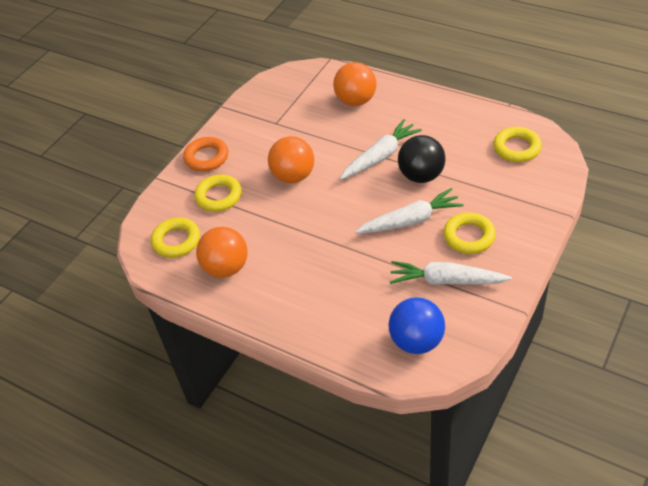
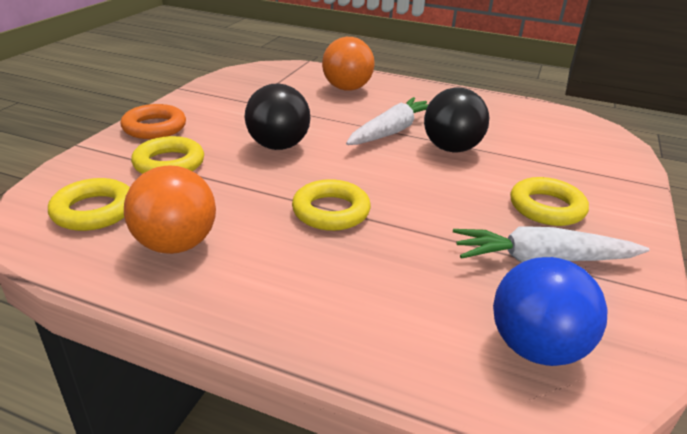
camera: 15 degrees left, 15 degrees down
(293, 176) = (278, 146): orange ball -> black ball
(410, 221) = (455, 191): white carrot -> none
(516, 148) = (557, 128): yellow ring -> yellow ring (331, 211)

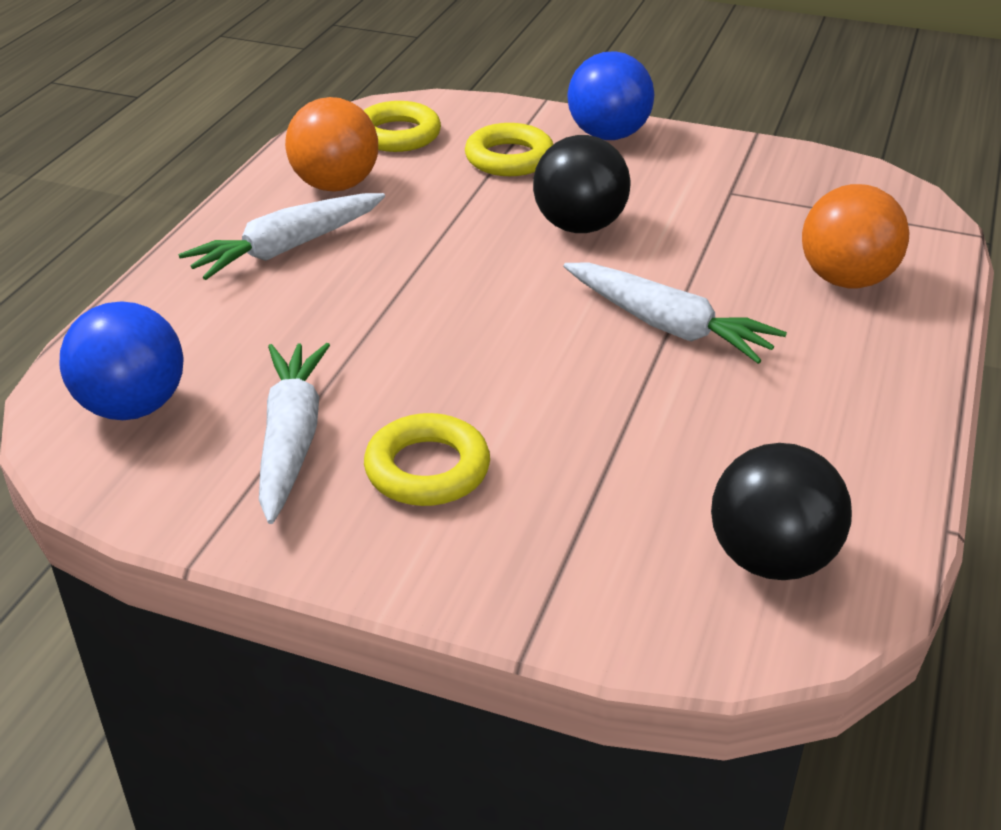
camera: 90 degrees right, 5 degrees up
(154, 127) = (608, 135): orange ring -> blue ball
(284, 269) = (287, 248): none -> white carrot
(331, 211) = (405, 273): yellow ring -> none
(451, 148) = (618, 387): black ball -> black ball (771, 559)

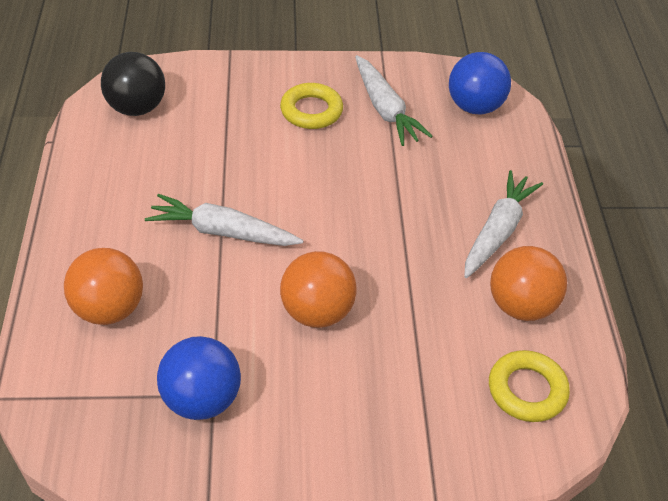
camera: 155 degrees right, 10 degrees up
(509, 158) = (414, 385): yellow ring -> none
(579, 226) = (317, 312): black ball -> orange ball
(608, 135) = (347, 452): blue ball -> blue ball (201, 399)

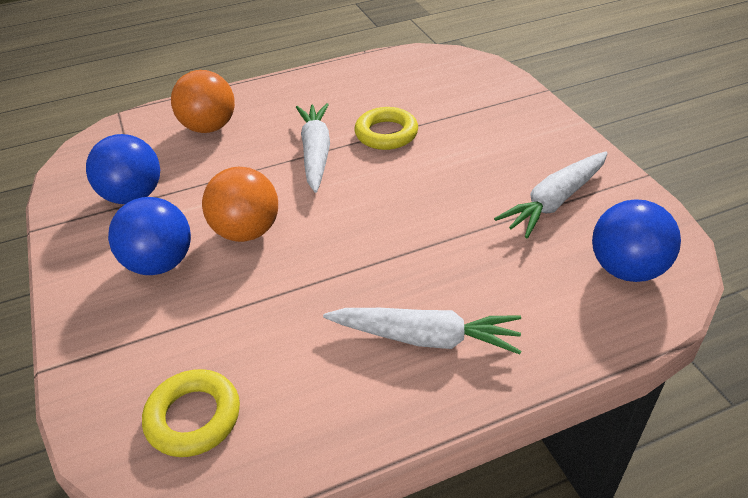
camera: 75 degrees right, 5 degrees down
(136, 108) = (430, 71): black ball -> none
(311, 111) = (507, 156): yellow ring -> yellow ring (386, 134)
(329, 389) = (160, 263): none -> blue ball
(521, 306) = (317, 385): orange ball -> none

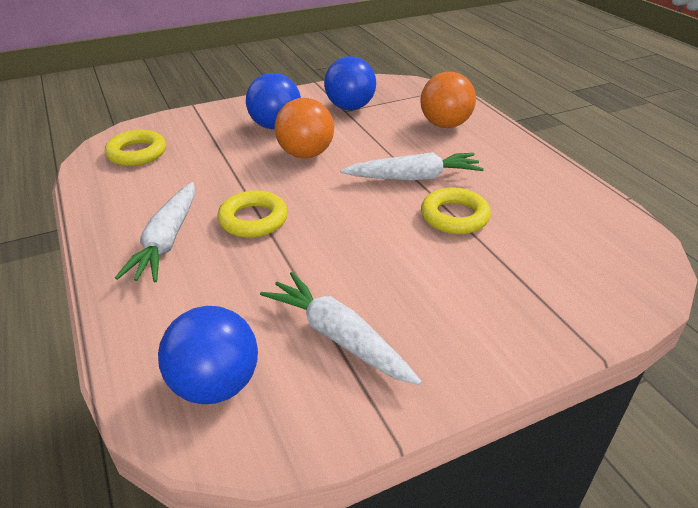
camera: 85 degrees right, 5 degrees down
(385, 266) = (253, 219): none -> yellow ring

